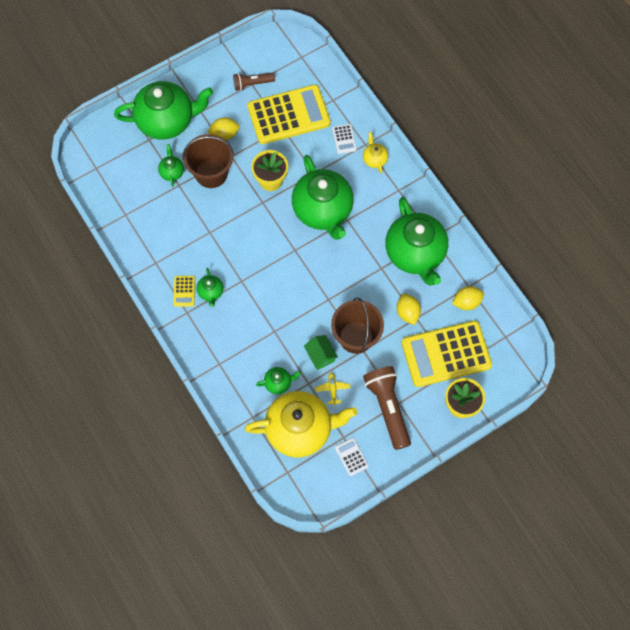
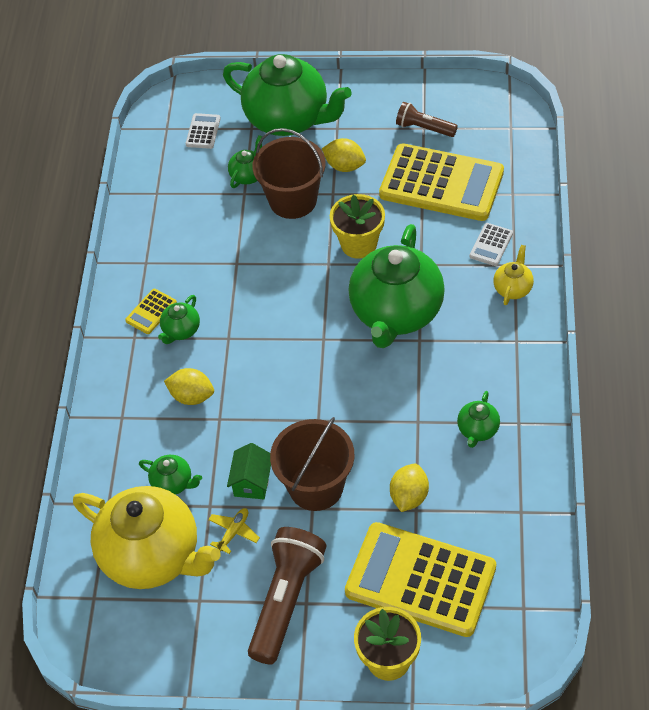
camera: 40 degrees right, 15 degrees down
(351, 457) = (188, 631): white calculator -> white calculator (203, 131)
(415, 254) = (477, 430): green teapot -> green teapot, size x0.42
(466, 302) = (502, 530): yellow lemon -> yellow lemon (192, 396)

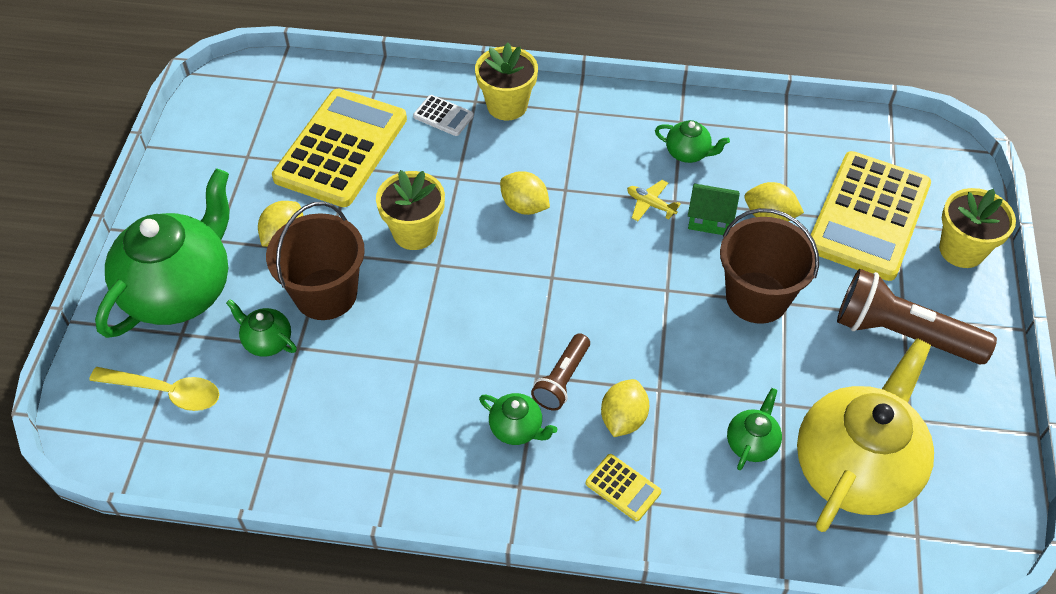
camera: 90 degrees left, 0 degrees up
(151, 312) = (480, 464): yellow calculator -> yellow calculator (623, 487)
(203, 131) = (166, 392): white calculator -> yellow spoon
(234, 532) = (818, 380): yellow plane -> yellow plane (650, 204)
(252, 482) = (750, 359): green house -> green house (710, 219)
(396, 313) = (524, 206): green teapot -> yellow lemon
(424, 128) = (248, 156): brown flashlight -> brown flashlight (562, 380)
(513, 288) = (507, 105): yellow teapot -> yellow flower pot

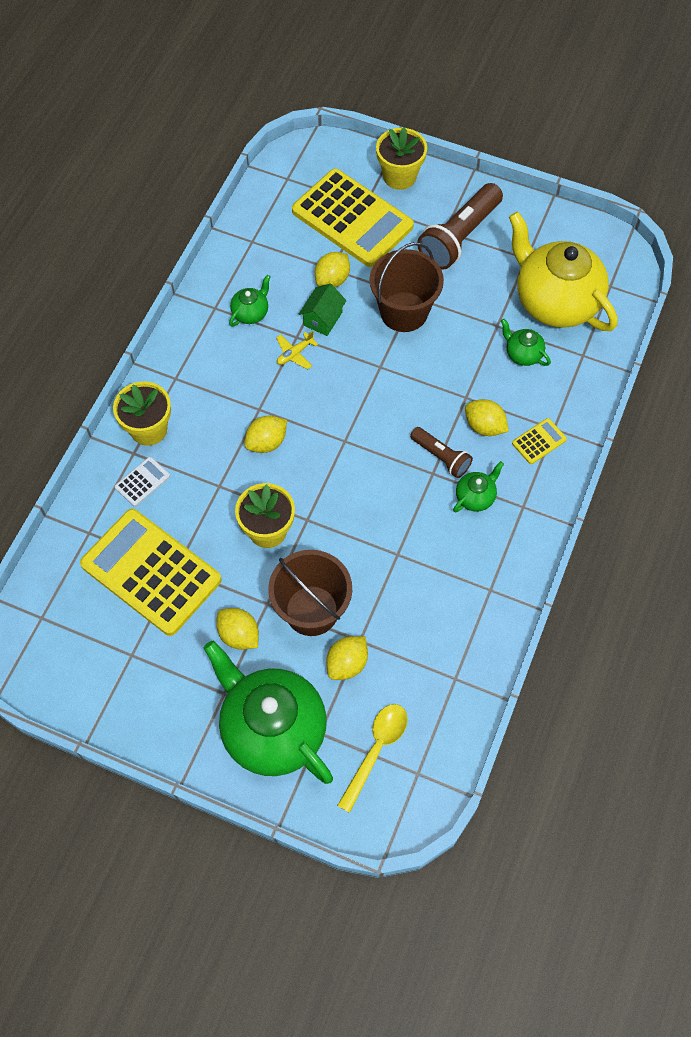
camera: 75 degrees left, 10 degrees up
(267, 341) = (347, 663): green teapot -> yellow lemon

